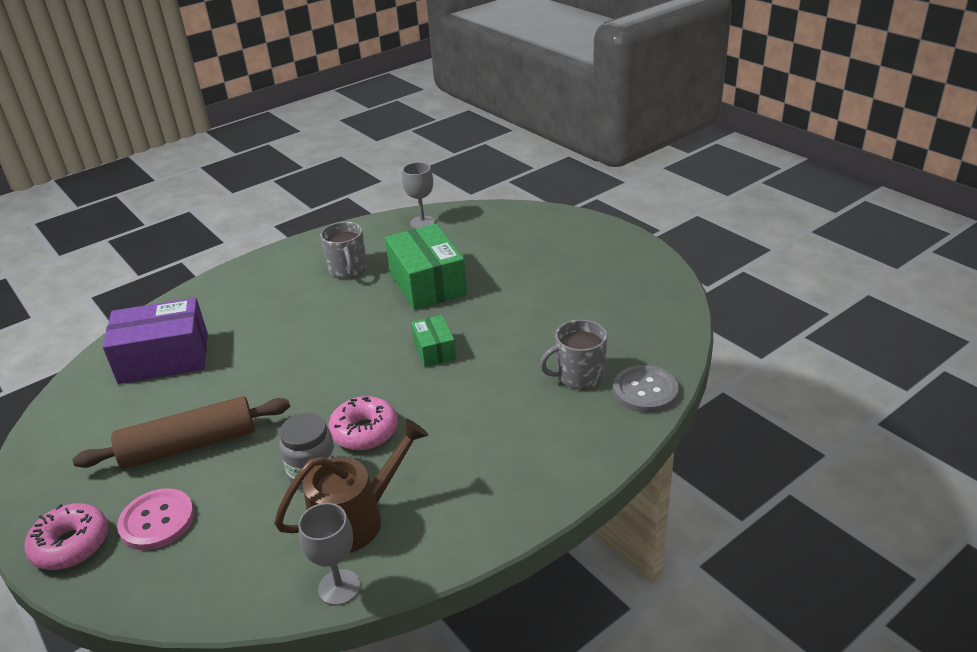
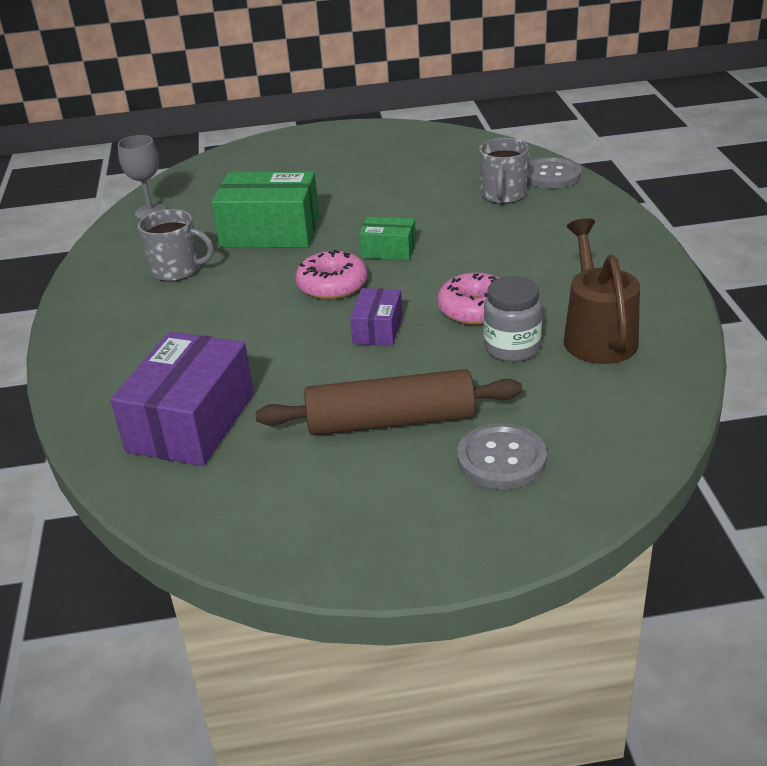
camera: 60 degrees left, 0 degrees up
(71, 544) = (490, 529): pink donut -> pink donut (332, 285)
(157, 521) = (501, 459): pink button -> grey button
(190, 446) = (391, 421): brown rolling pin -> brown rolling pin turned 75 degrees clockwise
(310, 391) = (377, 329): none -> purple box
(339, 587) = (678, 359): grey goblet -> none

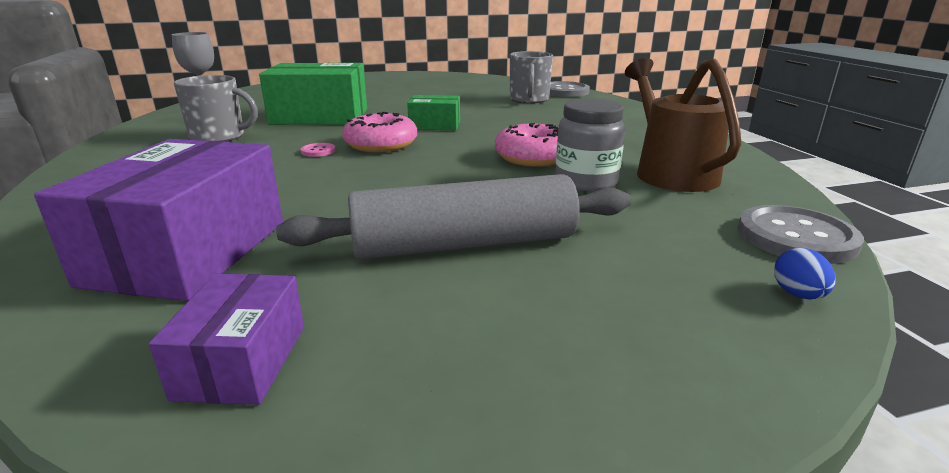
camera: 10 degrees left, 10 degrees down
(273, 295) = (318, 151): none -> pink button
(377, 329) = (433, 171): purple box -> purple box (242, 361)
(391, 421) = (465, 244): brown rolling pin -> grey rolling pin
(501, 459) = (629, 279): grey button -> grey button (796, 237)
(614, 477) = (798, 295): none -> blue egg

